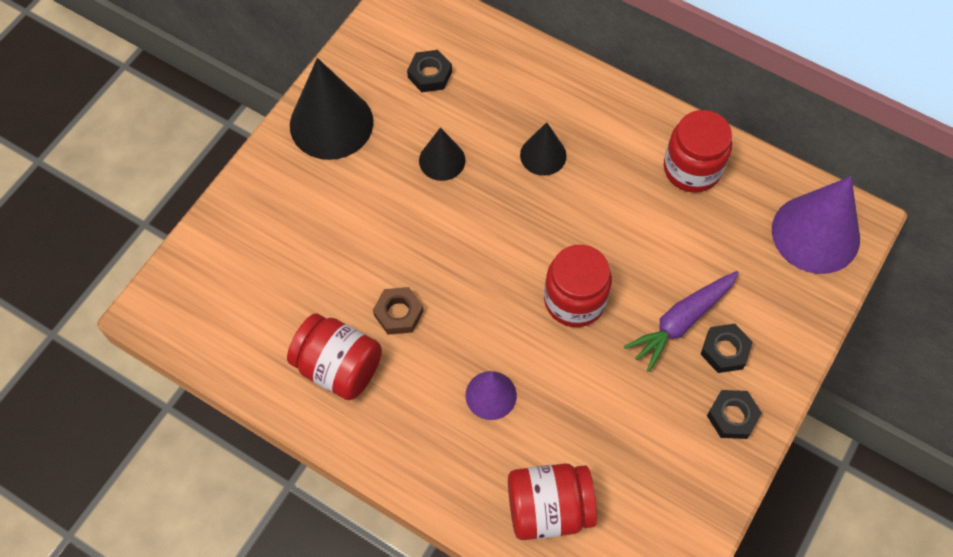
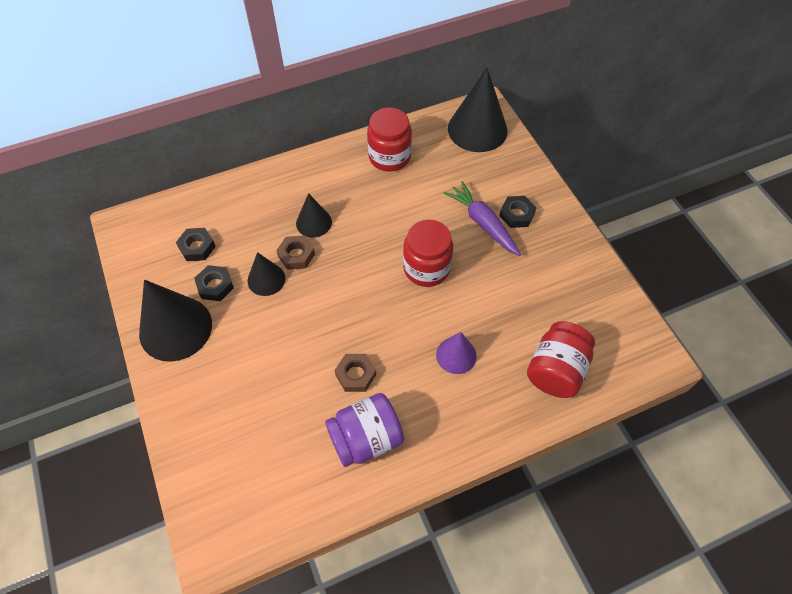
camera: 55 degrees left, 5 degrees down
(338, 367) = (366, 439): red jar -> purple jar
(491, 167) = (296, 255): none -> brown nut
(681, 321) = (483, 223): purple carrot -> purple carrot turned 150 degrees clockwise
(732, 416) = (560, 237): black nut -> black nut (215, 286)
(815, 234) = (477, 129): purple cone -> black cone

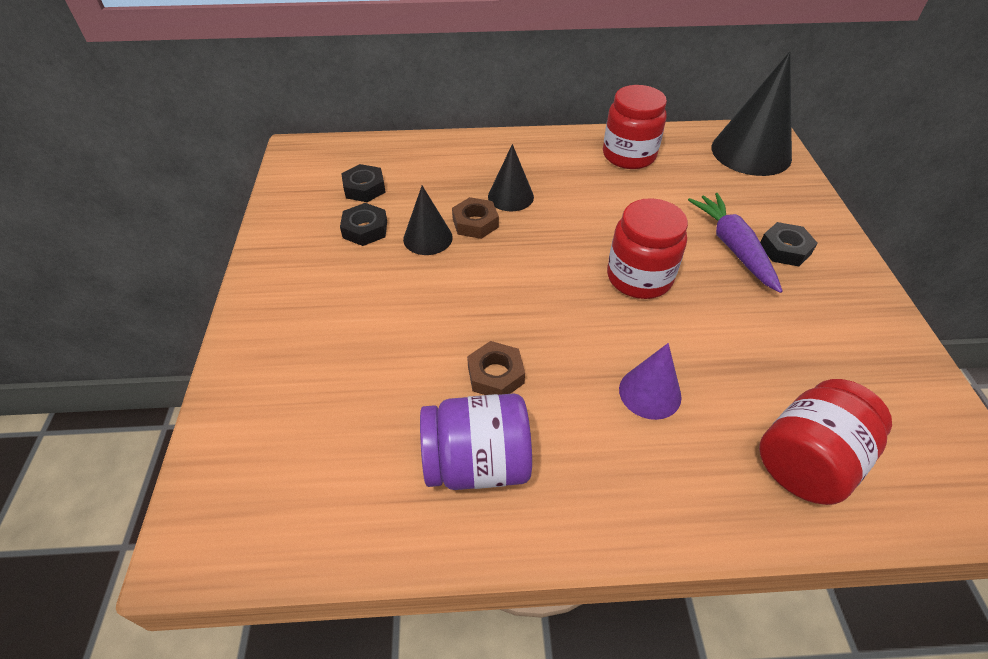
camera: 20 degrees right, 10 degrees down
(175, 328) = (297, 259): black cone -> none

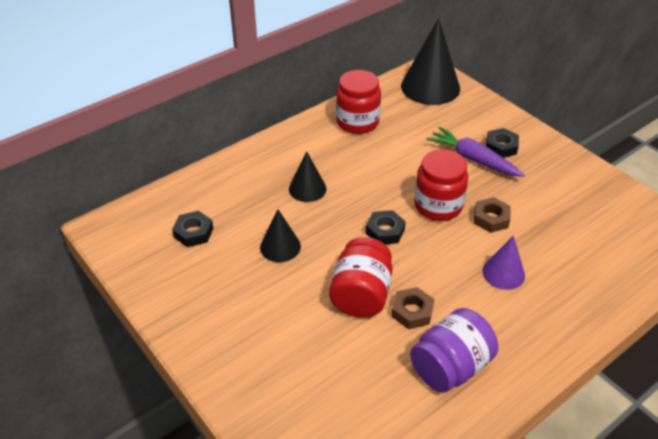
camera: 35 degrees left, 5 degrees down
(365, 229) = (228, 263): black nut -> black nut (385, 231)
(475, 223) = (302, 220): brown nut -> brown nut (491, 218)
(807, 460) = (604, 265): red jar -> red jar (361, 295)

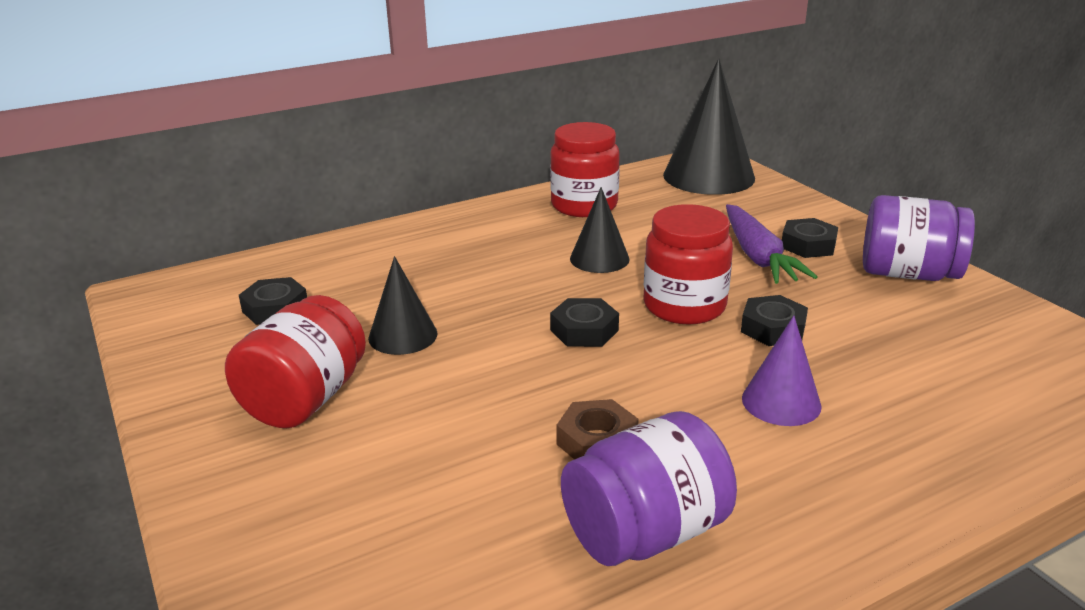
camera: 10 degrees right, 15 degrees down
(307, 189) = (477, 271): black cone -> black cone (599, 258)
(361, 295) = (513, 409): red jar -> red jar (305, 399)
(473, 159) = (758, 256): purple carrot -> purple carrot turned 150 degrees counterclockwise
(491, 218) = (773, 328): brown nut -> black nut
(560, 167) = (908, 274): none -> purple jar

